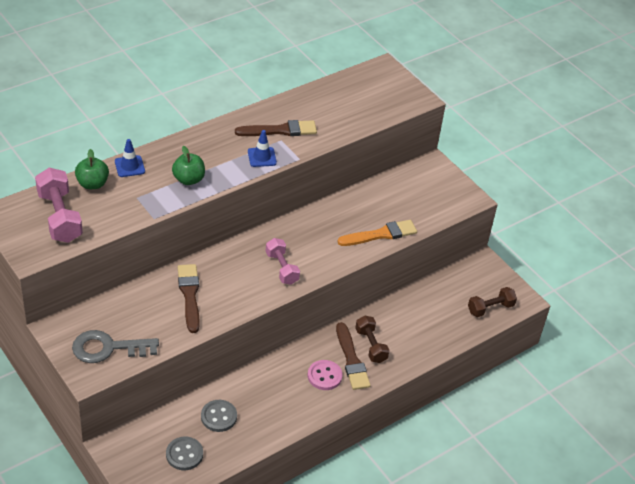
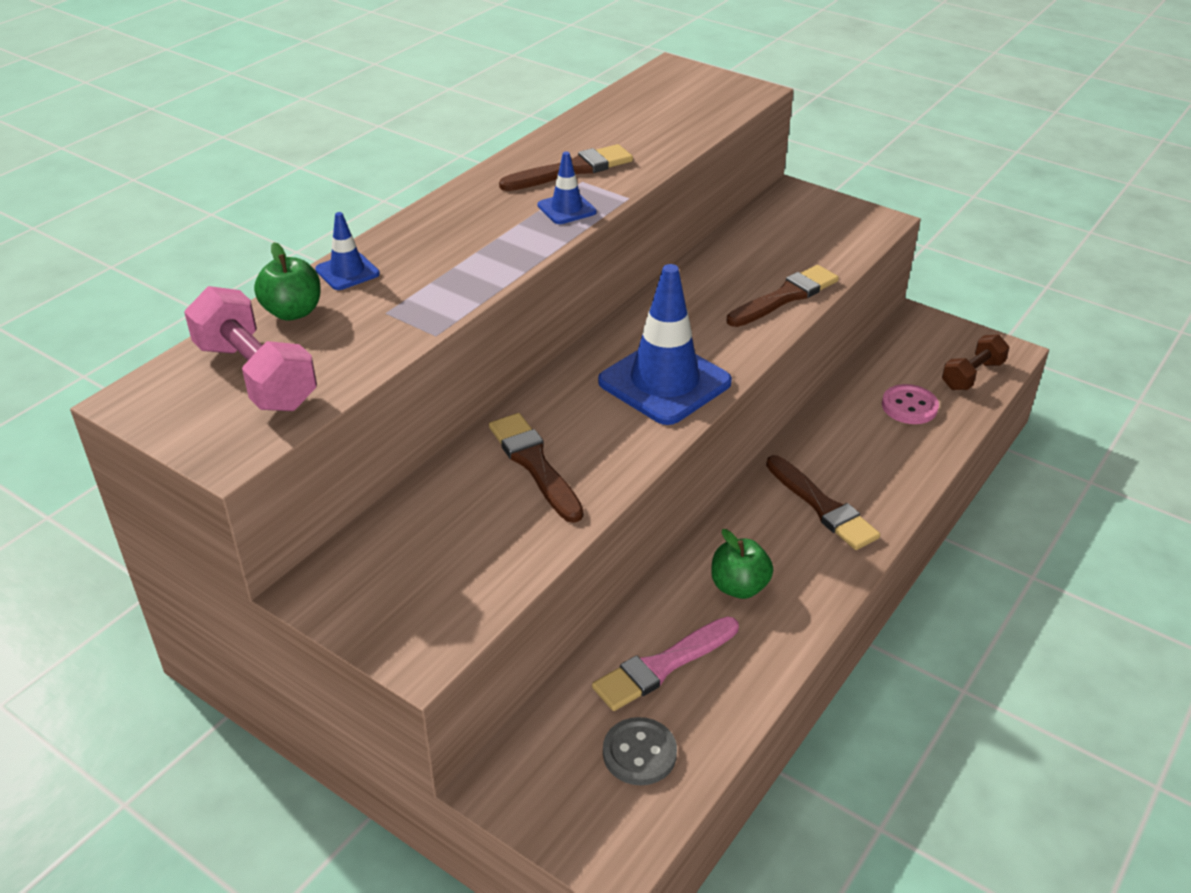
camera: 15 degrees left, 5 degrees down
(108, 348) = (433, 594): grey key -> none
(188, 179) = (463, 266): green apple -> green apple (739, 587)
(219, 417) = (662, 666): grey button -> pink brush
(281, 268) = (664, 382): pink dumbbell -> blue traffic cone
(324, 376) = (797, 544): pink button -> pink button (909, 406)
(371, 345) = (837, 477): brown dumbbell -> none
(380, 234) = (785, 297): orange brush -> brown brush

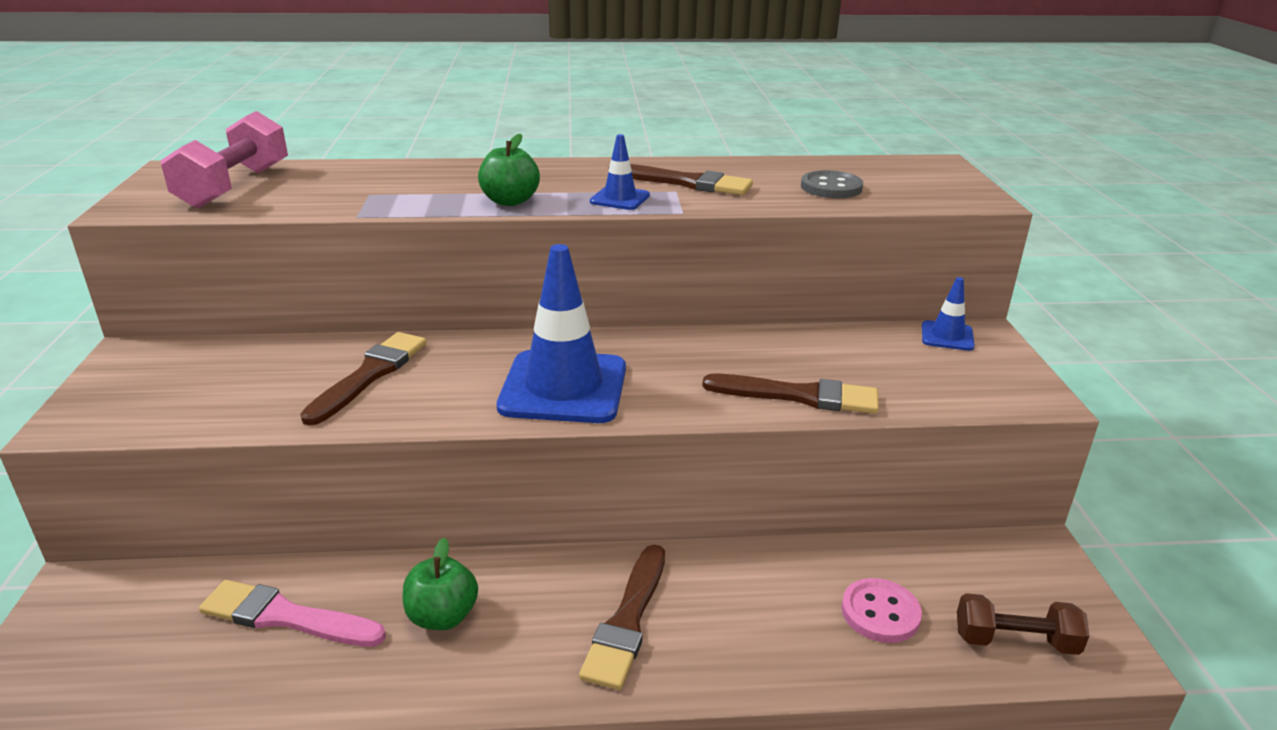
camera: 50 degrees right, 10 degrees down
(293, 312) = (332, 171): green apple -> green apple (510, 201)
(347, 272) = (409, 168): blue traffic cone -> blue traffic cone (947, 336)
(639, 753) = (152, 657): grey button -> grey button (831, 187)

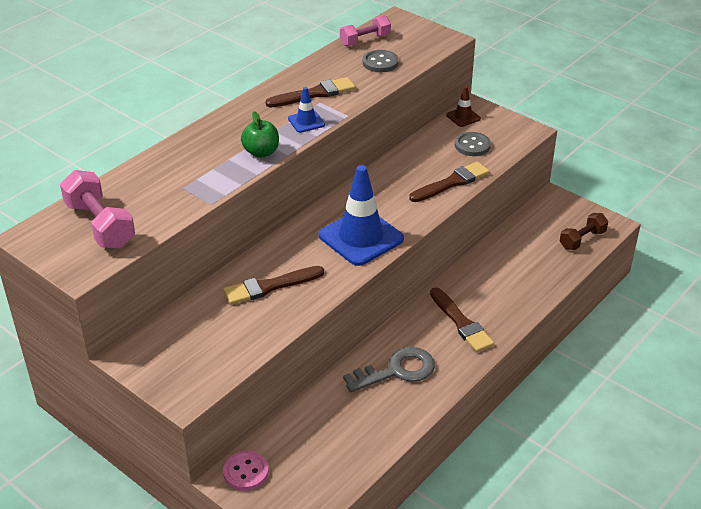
camera: 45 degrees left, 10 degrees up
(286, 617) = (340, 416): pink brush -> none
(370, 375) = (270, 286): brown brush -> brown brush turned 90 degrees counterclockwise
(442, 616) = (397, 371): green apple -> grey key
(853, 165) = (365, 40): none -> pink dumbbell
(880, 613) = (534, 259): pink button -> pink button (246, 472)
(907, 371) = (472, 145): none -> grey button
(947, 336) = (463, 117): blue traffic cone -> brown traffic cone

